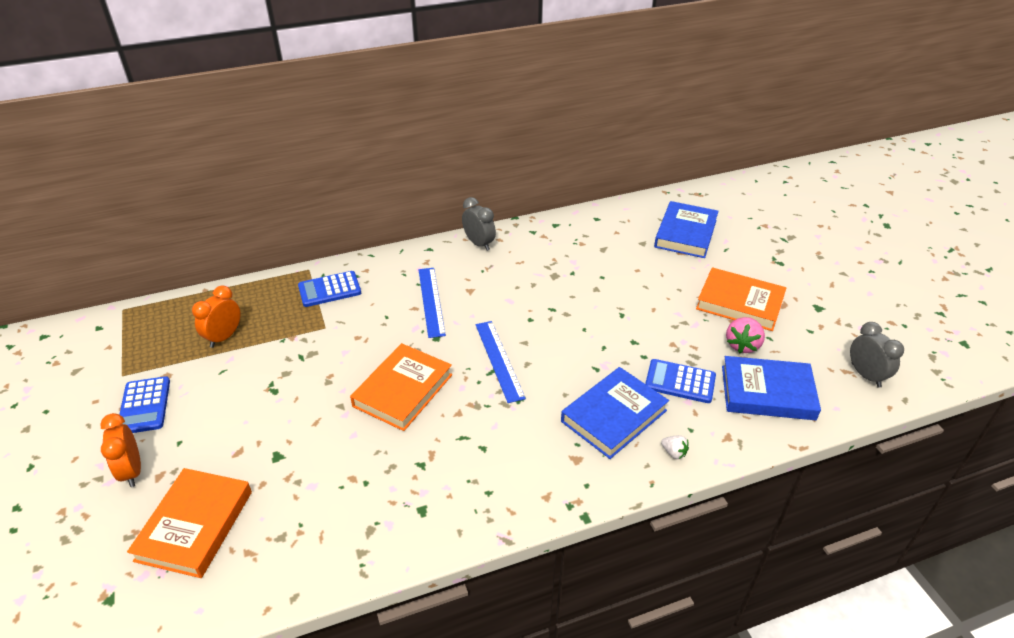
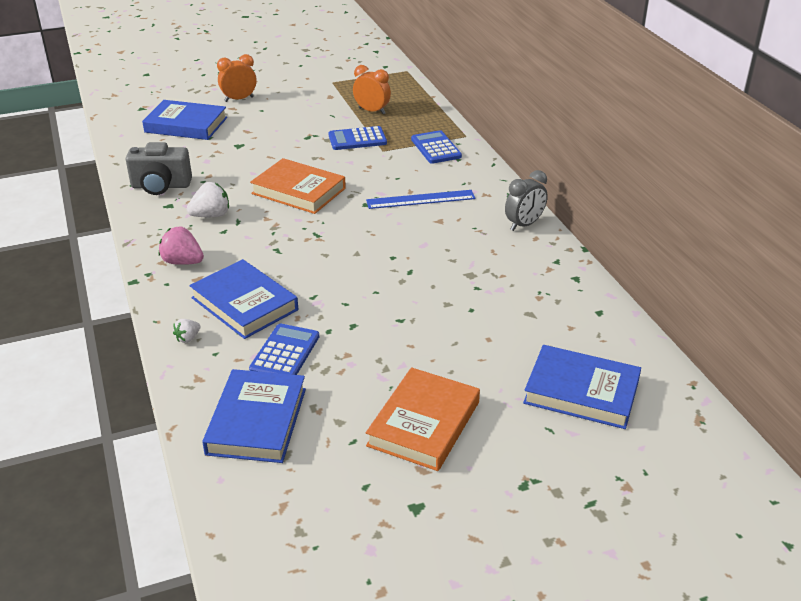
camera: 90 degrees right, 5 degrees down
(144, 406) = (299, 94): blue calculator -> blue calculator (357, 139)
(195, 525) = (186, 125): orange book -> blue book
(372, 527) = (161, 186): none -> grey camera
(449, 463) = (211, 215): none -> white strawberry
(499, 360) = (332, 238): blue ruler -> none
(742, 345) = (341, 413): pink strawberry -> pink strawberry (183, 262)
(865, 375) = (272, 525): grey clock -> none

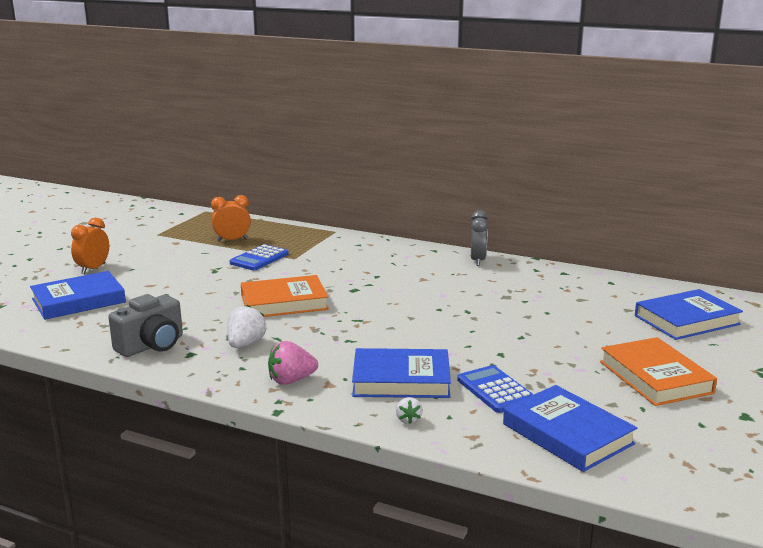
camera: 45 degrees left, 15 degrees down
(420, 199) = (384, 273): blue ruler -> none
(436, 148) = (330, 244): blue calculator -> none

